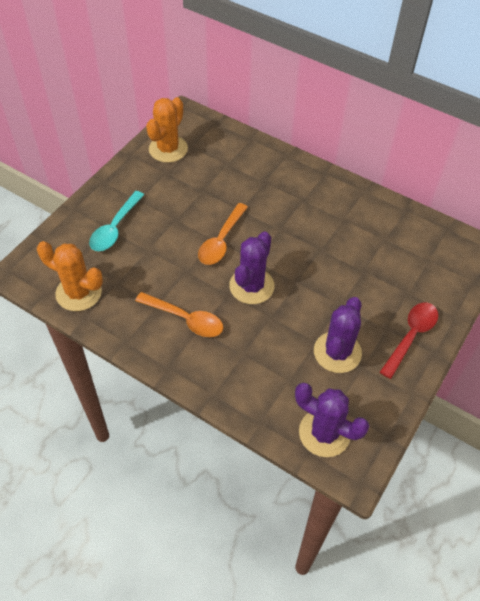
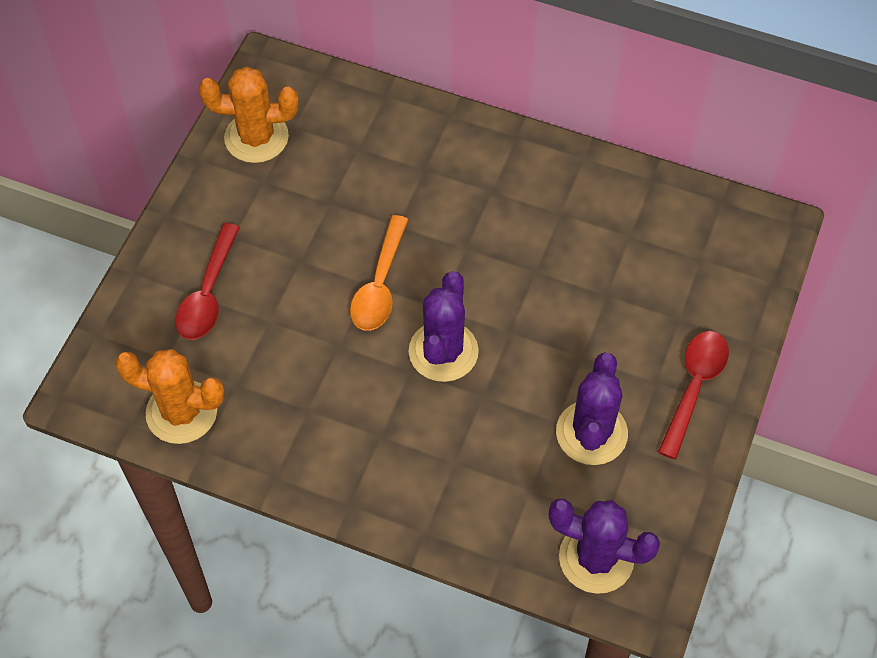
camera: 10 degrees left, 5 degrees up
(115, 228) = (208, 293): turquoise spoon -> red spoon
(168, 149) = (256, 137): orange cactus -> orange cactus turned 75 degrees clockwise
(186, 319) = (356, 424): orange spoon -> none

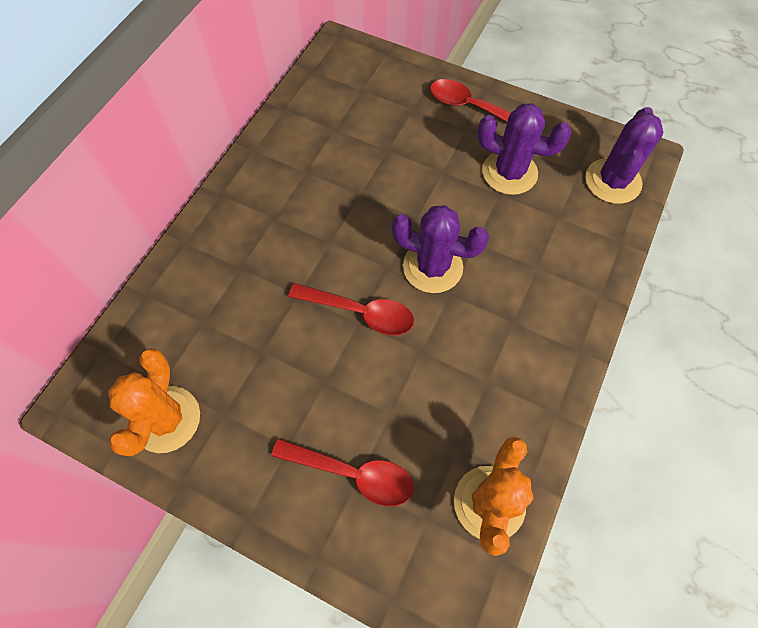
camera: 85 degrees left, 5 degrees up
(380, 285) = (360, 312): orange spoon -> red spoon

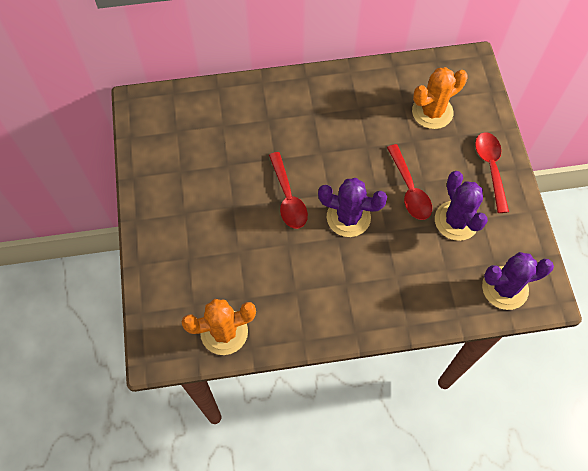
camera: 55 degrees right, 0 degrees up
(166, 419) = (159, 147): orange cactus -> orange cactus (432, 112)
(353, 473) = (192, 253): red spoon -> red spoon (409, 189)
(432, 267) = (348, 217): purple cactus -> purple cactus turned 60 degrees counterclockwise

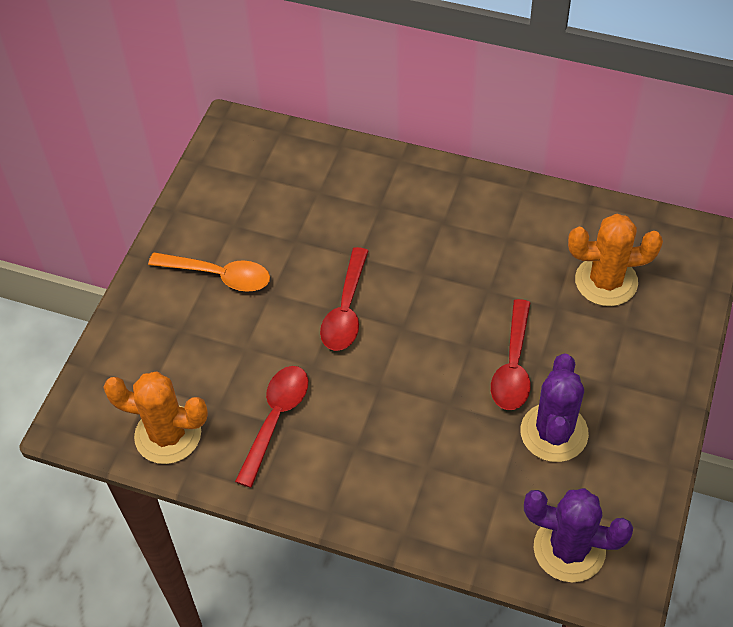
camera: 30 degrees right, 10 degrees down
(192, 210) = (219, 276): none -> orange spoon
(348, 217) = (409, 366): purple cactus -> none
(490, 168) = (645, 385): red spoon -> red spoon (276, 419)

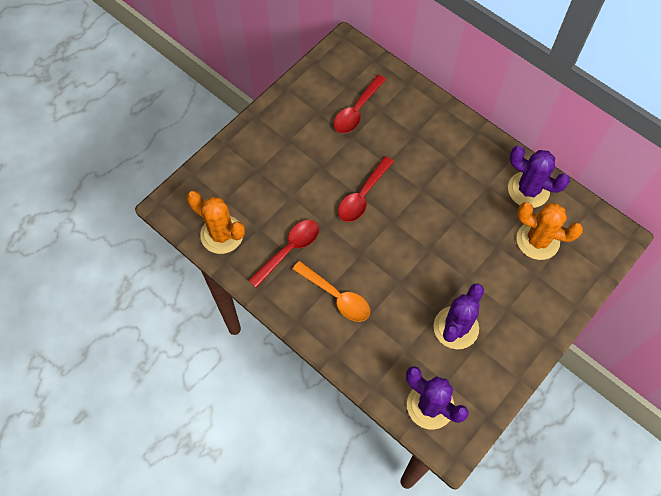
camera: 20 degrees right, 10 degrees up
(219, 276) = (295, 143): orange spoon -> orange spoon (336, 296)
(513, 366) = (450, 274): red spoon -> red spoon (356, 111)
(563, 223) = (528, 190): none -> purple cactus

